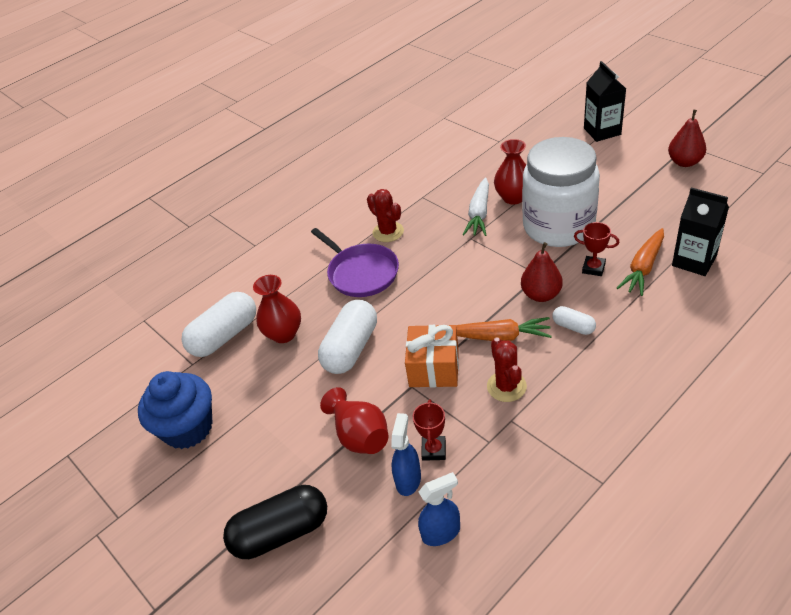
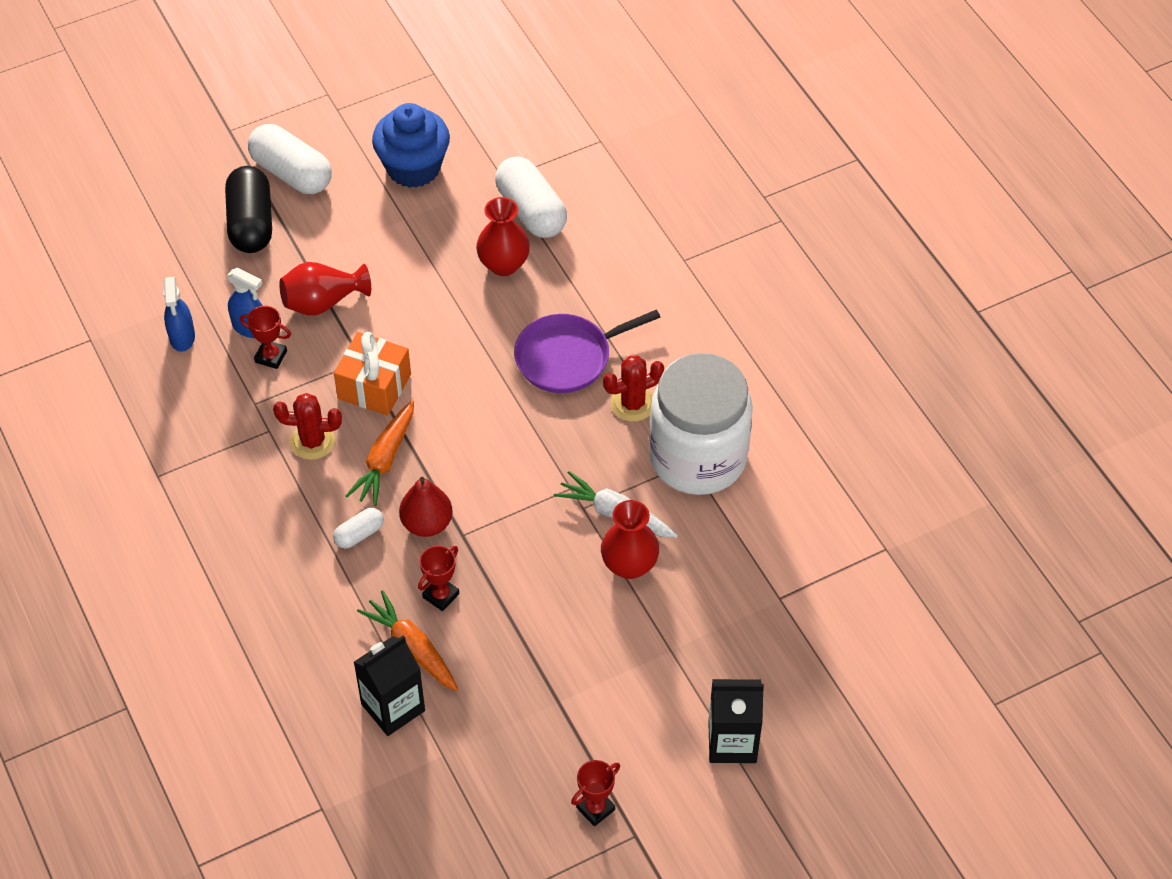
camera: 100 degrees right, 10 degrees up
(351, 348) = (446, 320): white capsule -> white capsule (292, 173)
(558, 226) = (539, 592): white jar -> white jar (698, 457)
(684, 162) = (595, 808): red pear -> red trophy

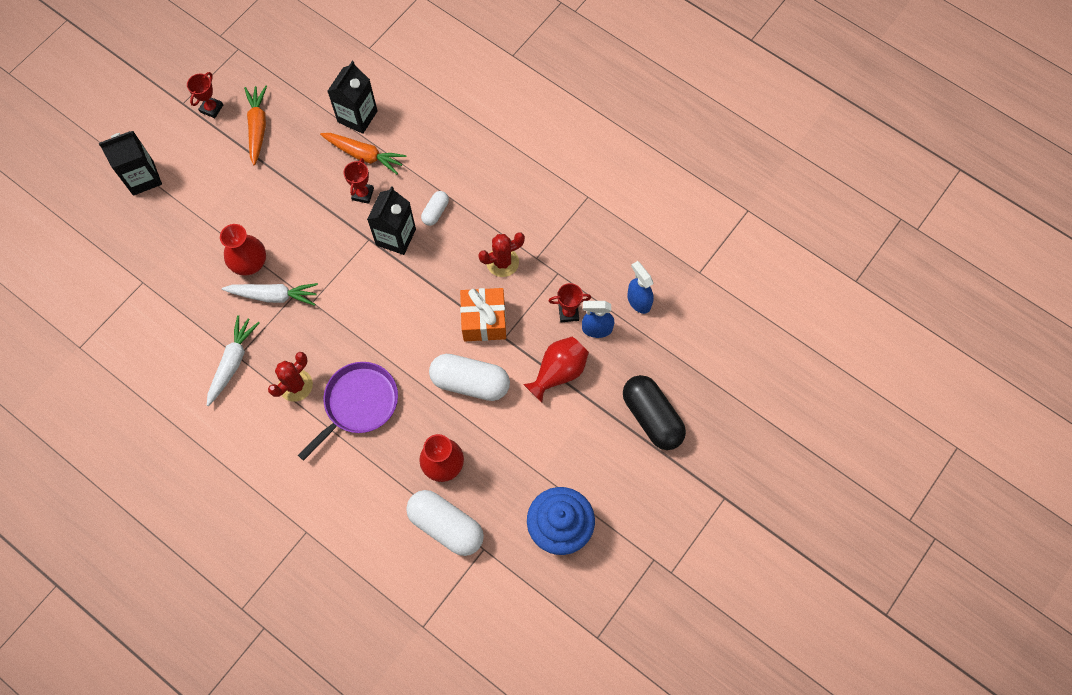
camera: 155 degrees right, 15 degrees up
(292, 173) = (650, 478): white capsule -> white capsule (470, 382)
(385, 460) = (447, 269): orange carrot -> orange carrot (258, 127)
(427, 523) = (396, 237): red pear -> black carton
(698, 457) = (233, 362): white jar -> white carrot

